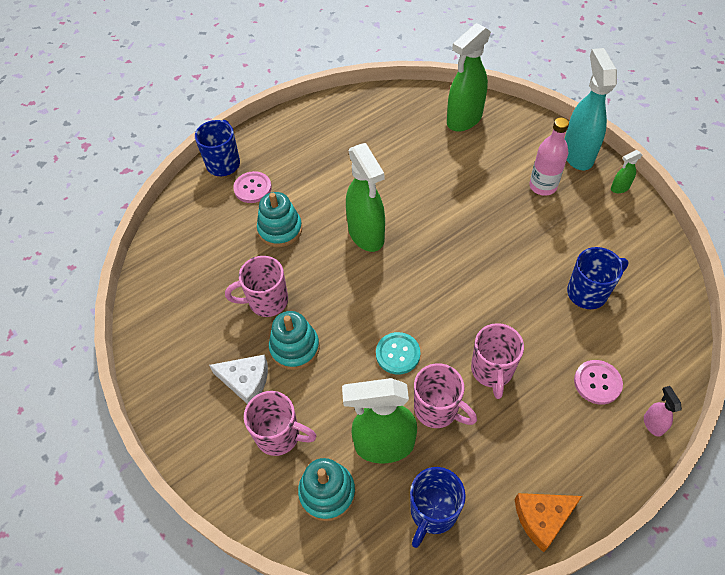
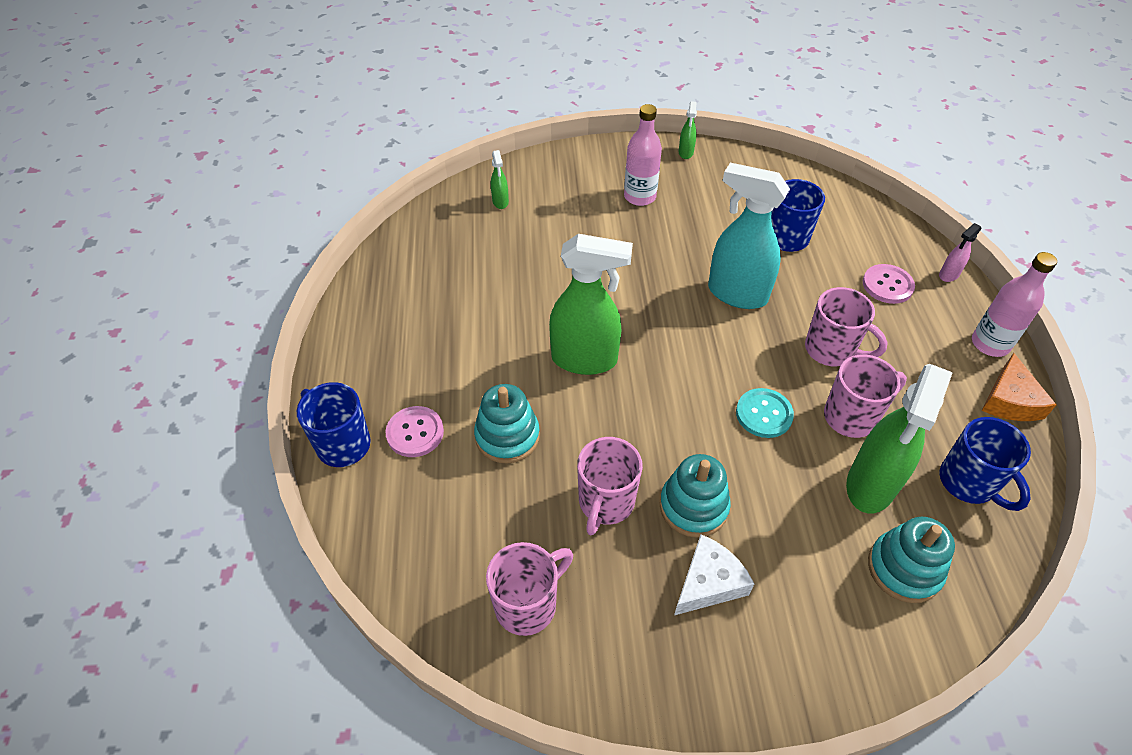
camera: 60 degrees left, 5 degrees down
(279, 435) = (806, 582): pink mug -> pink mug (527, 604)
(464, 120) = (500, 202): green spray bottle -> green spray bottle, size x0.44
(577, 154) = (622, 155): turquoise spray bottle -> turquoise spray bottle (736, 294)
(595, 483) = (990, 344): none -> pink bottle
(652, 424) = (948, 275): pink spray bottle -> pink spray bottle turned 60 degrees counterclockwise

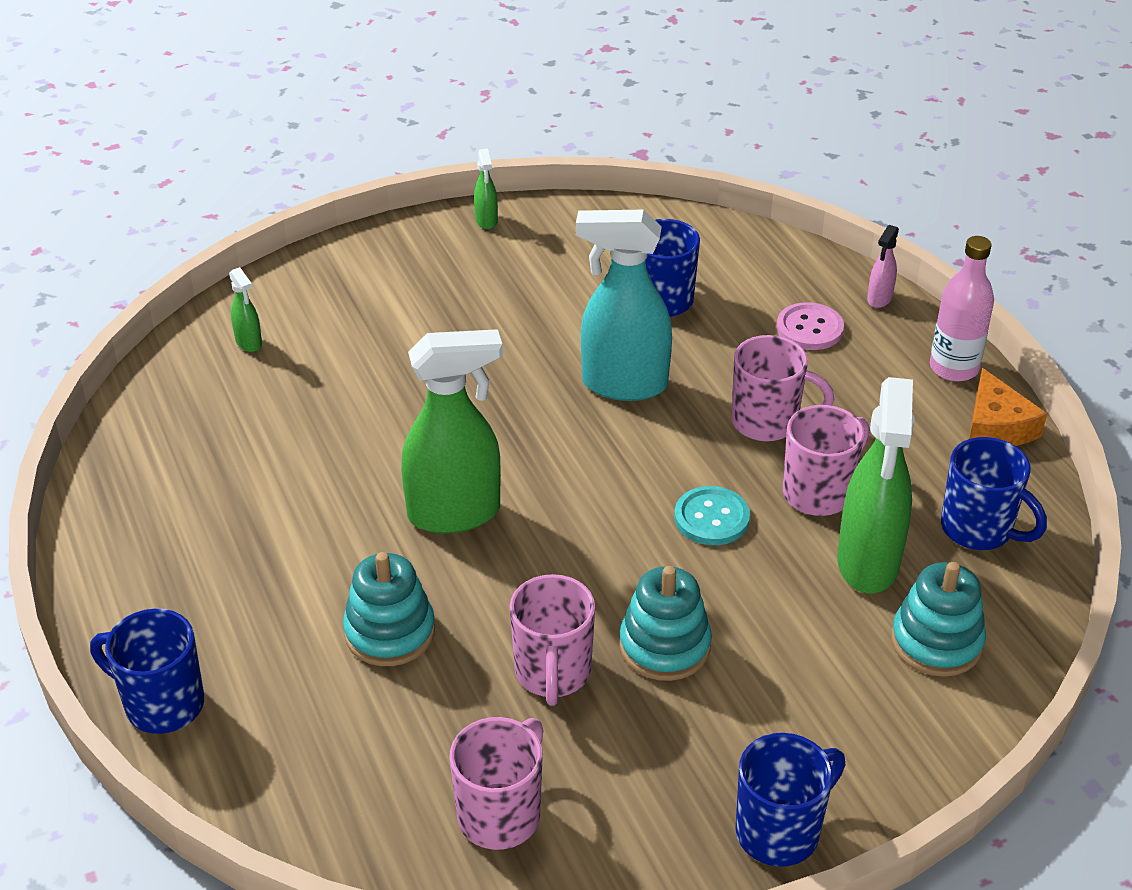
camera: 20 degrees left, 10 degrees down
(415, 433) = (260, 662): pink button -> none
(640, 197) = (445, 292): pink bottle -> none
(709, 583) = (715, 724): white cheese -> none
(726, 692) = (780, 831): none -> blue mug

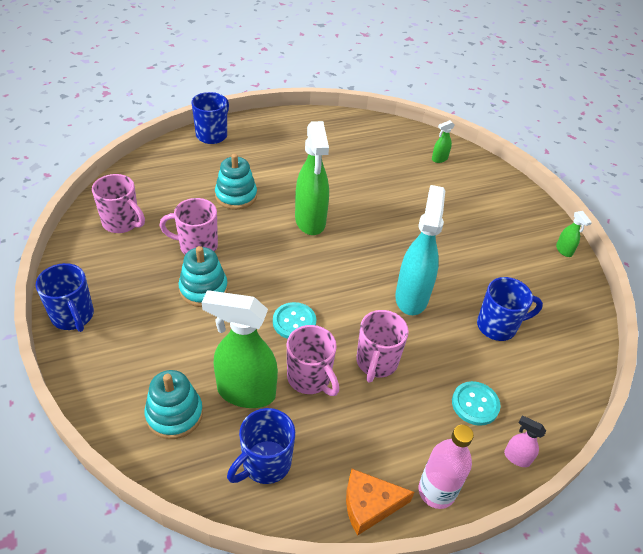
camera: 90 degrees right, 5 degrees up
(486, 221) = (564, 250): green spray bottle -> green spray bottle turned 105 degrees counterclockwise
(809, 329) = (475, 404): pink button -> turquoise button

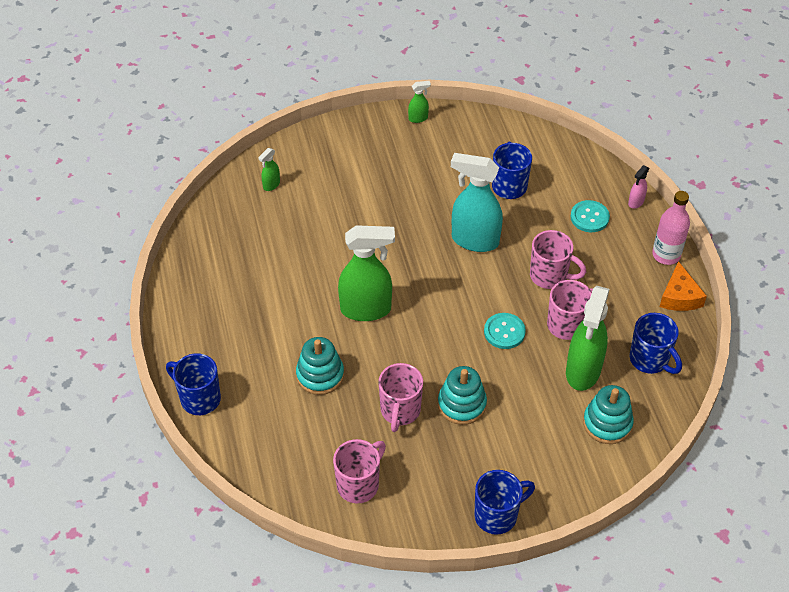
camera: 80 degrees left, 5 degrees up
(439, 159) = (271, 185): green spray bottle -> green spray bottle turned 60 degrees clockwise

